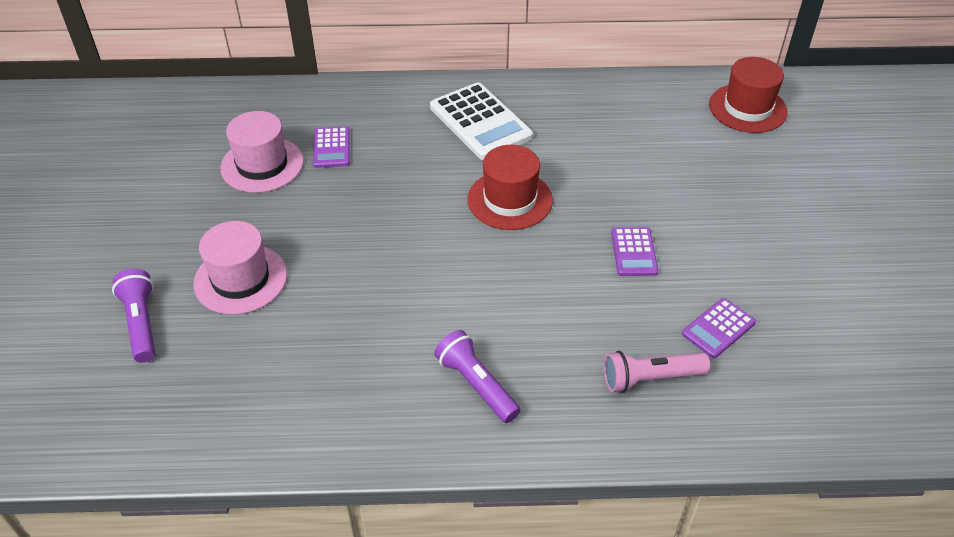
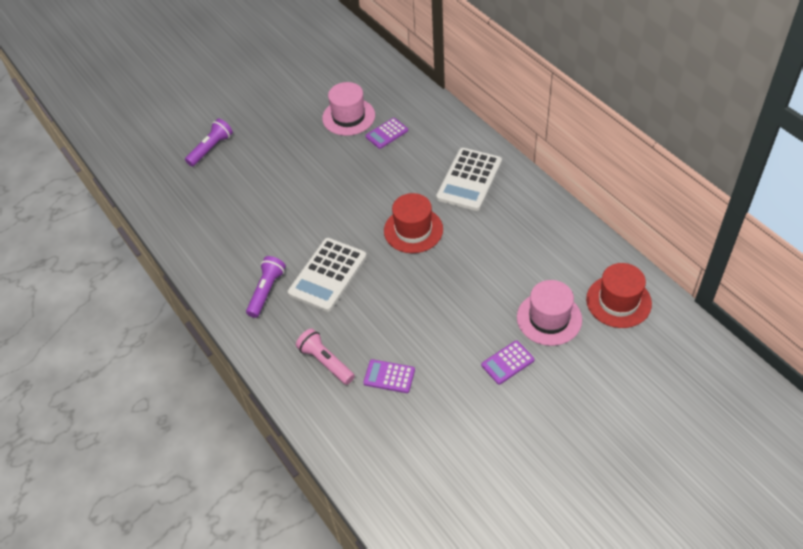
camera: 60 degrees right, 5 degrees up
(240, 279) = (264, 162): pink hat -> pink hat (549, 318)
(507, 309) = (327, 275): none -> white calculator
(633, 252) = (419, 308): purple calculator -> purple calculator (507, 362)

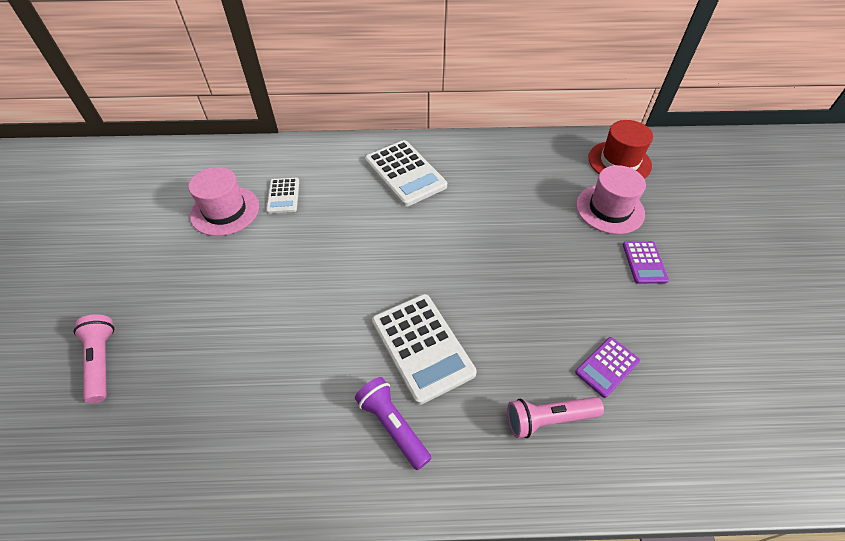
camera: 60 degrees left, 0 degrees up
(211, 148) = (102, 361): purple flashlight -> pink flashlight
(386, 133) = (283, 196): purple calculator -> white calculator
(413, 230) = (427, 242): red hat -> none

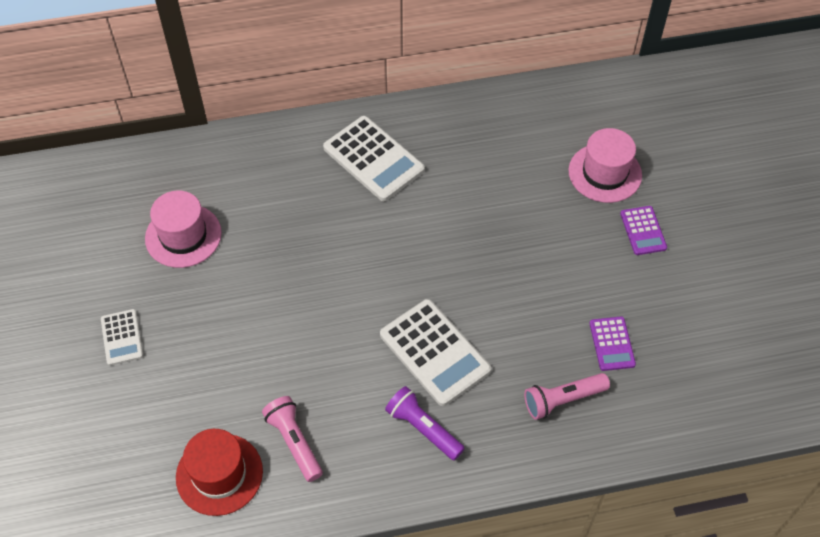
camera: 10 degrees left, 5 degrees up
(102, 361) = (123, 416): pink flashlight -> pink flashlight (294, 442)
(283, 196) = (243, 207): white calculator -> white calculator (122, 337)
(607, 367) = (612, 344): purple calculator -> purple calculator turned 45 degrees counterclockwise
(619, 162) = (612, 110): red hat -> red hat (219, 474)

